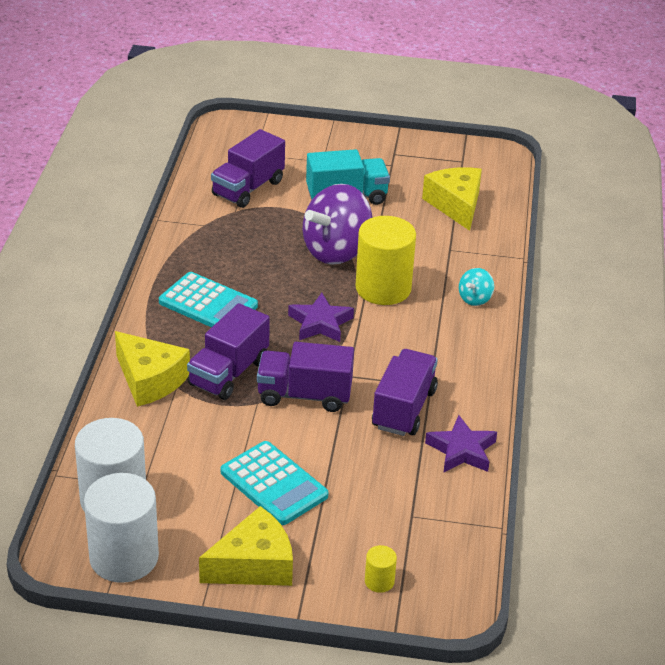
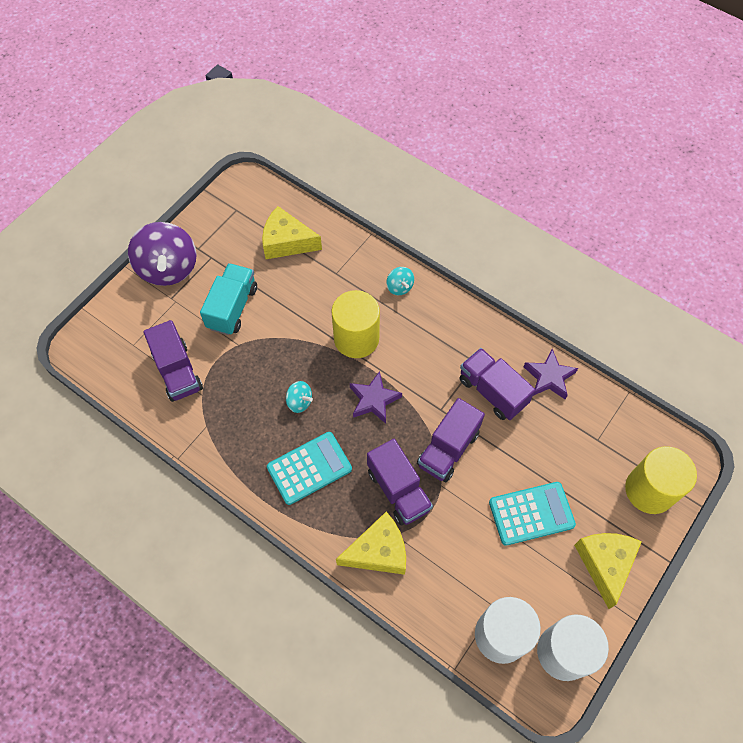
camera: 60 degrees left, 25 degrees up
(277, 274) = (299, 402): none -> turquoise spinning top
(336, 251) = (295, 347): purple spinning top -> purple spinning top (168, 268)
(379, 581) = (649, 490): yellow cylinder -> yellow cylinder, size x2.32

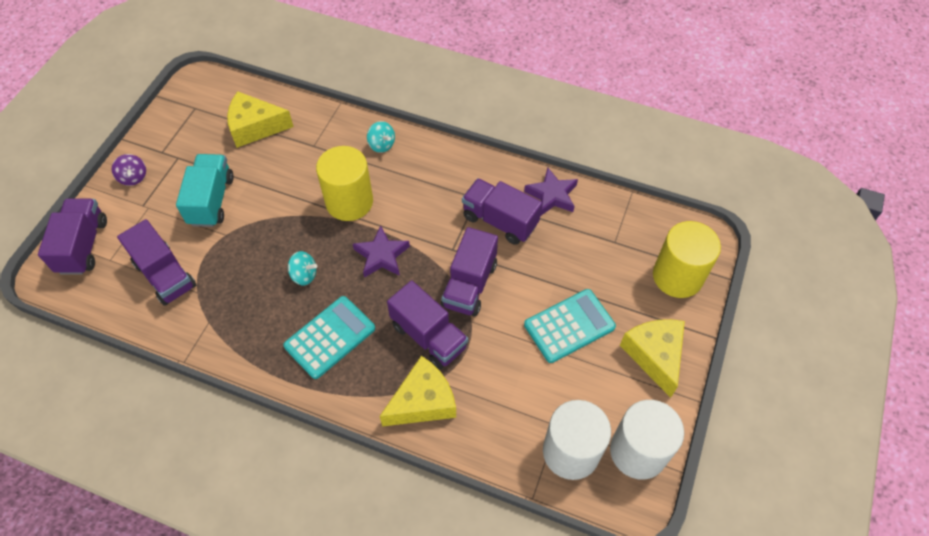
camera: 15 degrees left, 5 degrees down
(113, 326) = (83, 246): none -> purple truck
(168, 268) = (133, 177): purple spinning top -> purple spinning top, size x0.45

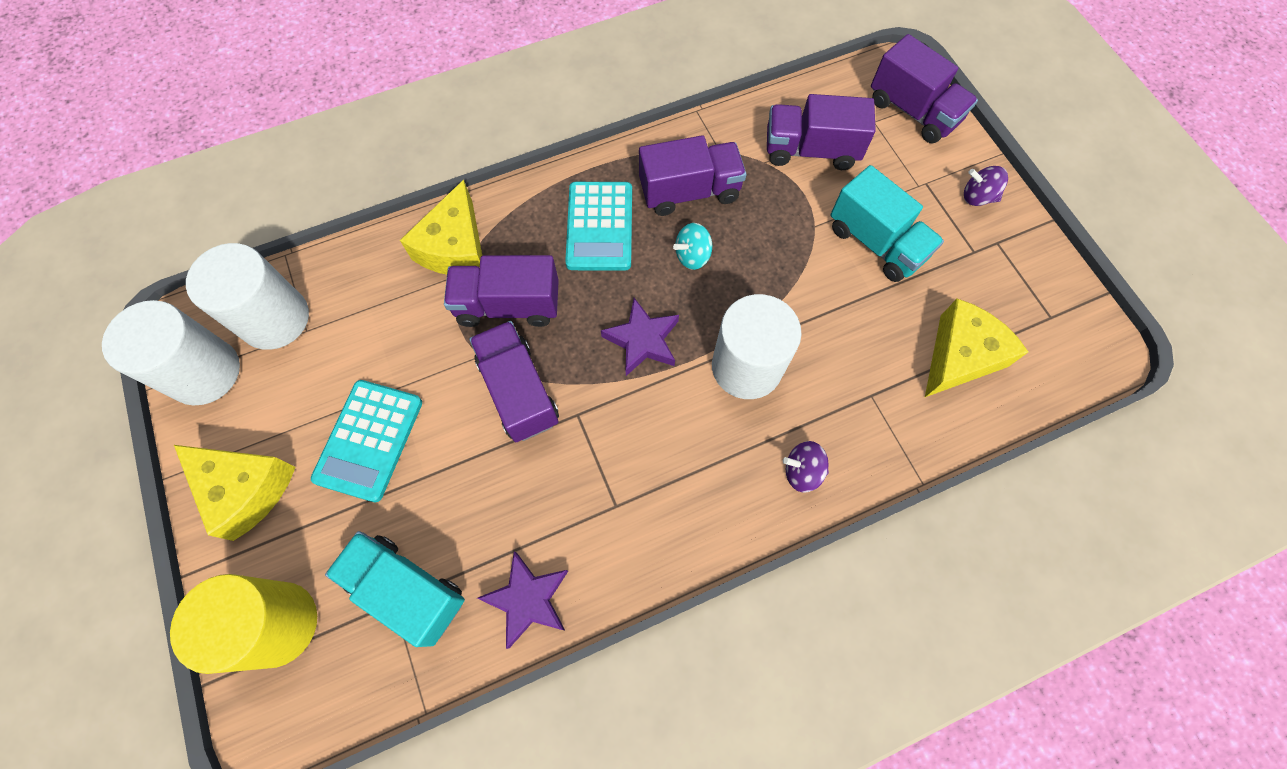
camera: 135 degrees right, 10 degrees up
(349, 202) = (746, 366): yellow cylinder -> white cylinder
(381, 145) = (802, 471): turquoise spinning top -> purple spinning top
(500, 221) = (559, 500): purple truck -> purple truck (689, 191)
(604, 242) = (407, 590): none -> turquoise truck

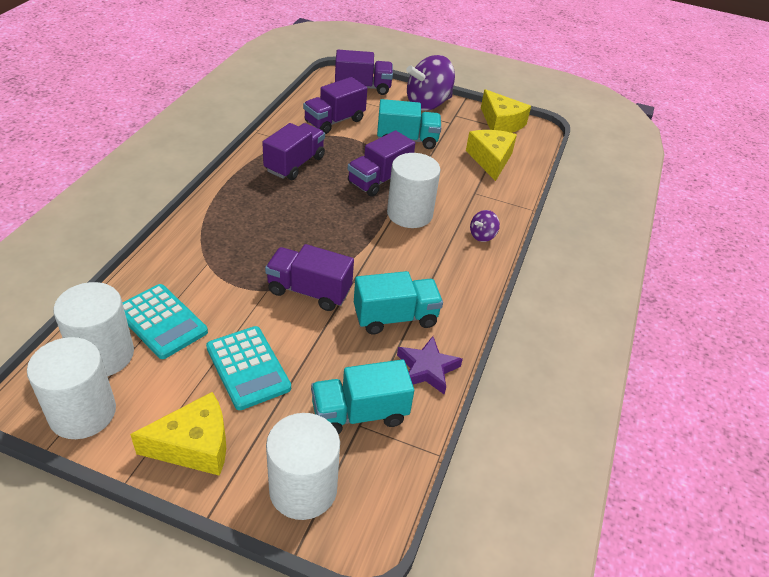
camera: 50 degrees left, 25 degrees down
(277, 624) = (303, 489): yellow cylinder -> white cylinder
(455, 247) = (188, 254): yellow cheese -> yellow cheese (501, 123)
(508, 305) = (255, 260): purple truck -> purple truck (379, 180)
(568, 502) = (395, 317): none -> turquoise truck
(599, 227) = (264, 201): turquoise calculator -> turquoise calculator (161, 321)
(642, 340) = (347, 233): purple star -> none
(692, 256) = (329, 187): turquoise spinning top -> none
(977, 197) = (427, 104): purple spinning top -> purple spinning top, size x2.20

